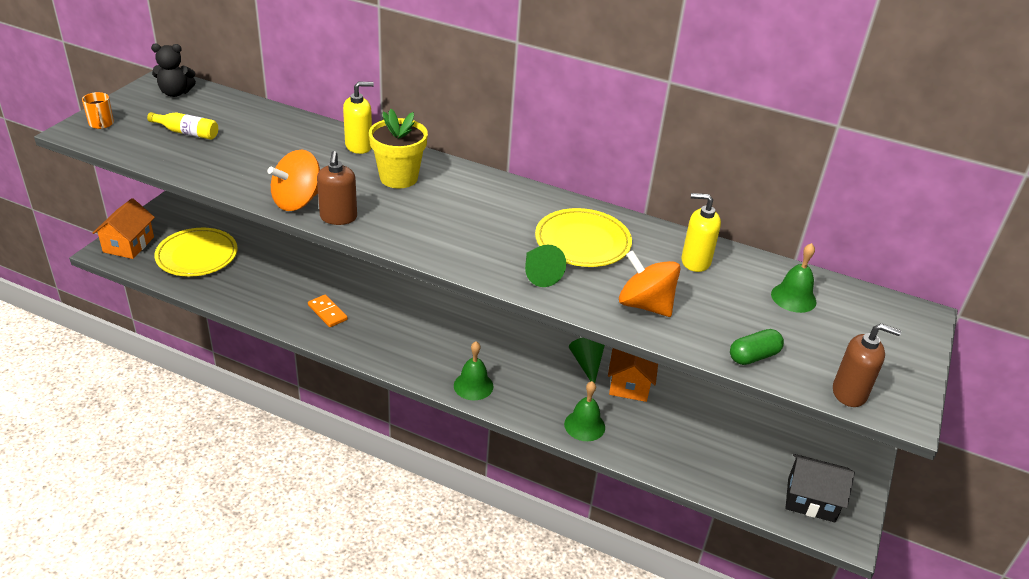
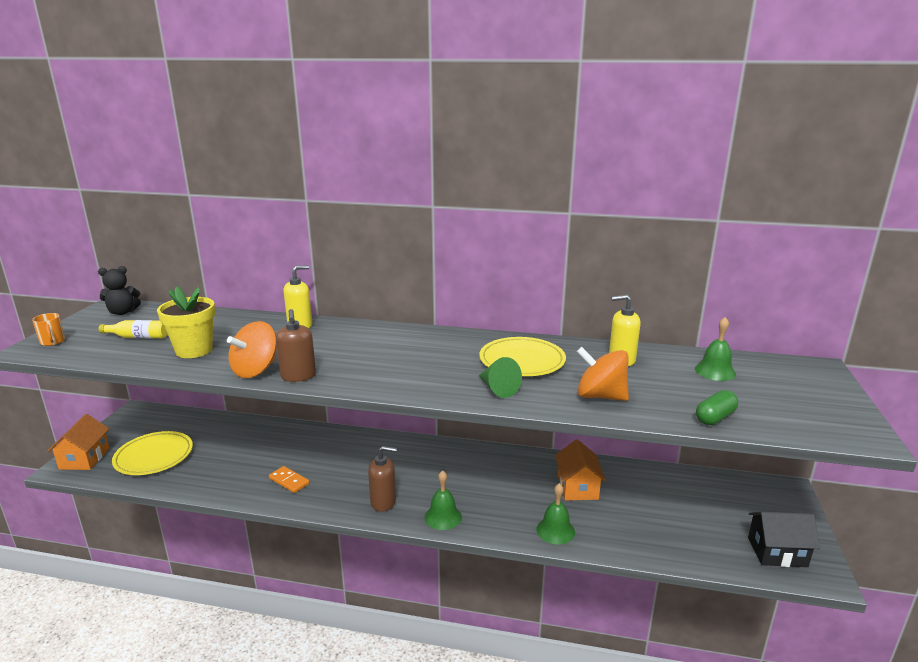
camera: 10 degrees left, 15 degrees down
(398, 178) = (343, 341): yellow flower pot -> yellow flower pot (194, 350)
(587, 364) = (535, 479): green cone -> none
(849, 393) = (812, 430): brown soap dispenser -> brown soap dispenser (383, 502)

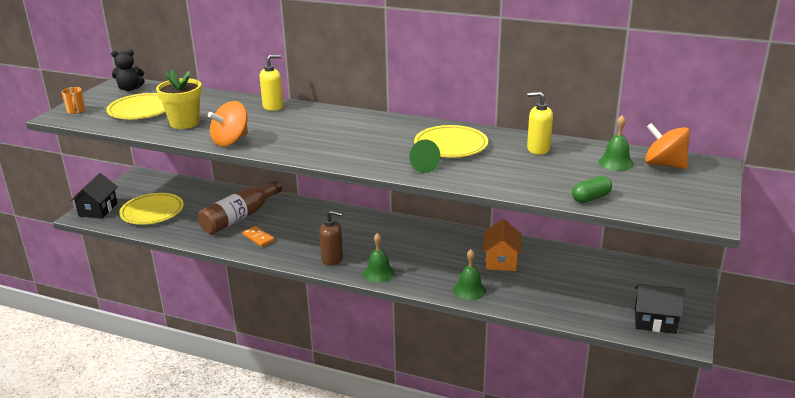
camera: 10 degrees right, 5 degrees up
(84, 458) = (98, 210): orange house -> black house
(138, 337) = (141, 110): yellow bottle -> yellow plate
(263, 455) = (240, 217): none -> brown bottle
(298, 376) = (263, 147): brown soap dispenser -> none
(600, 396) = (503, 176): orange spinning top -> orange spinning top (664, 164)

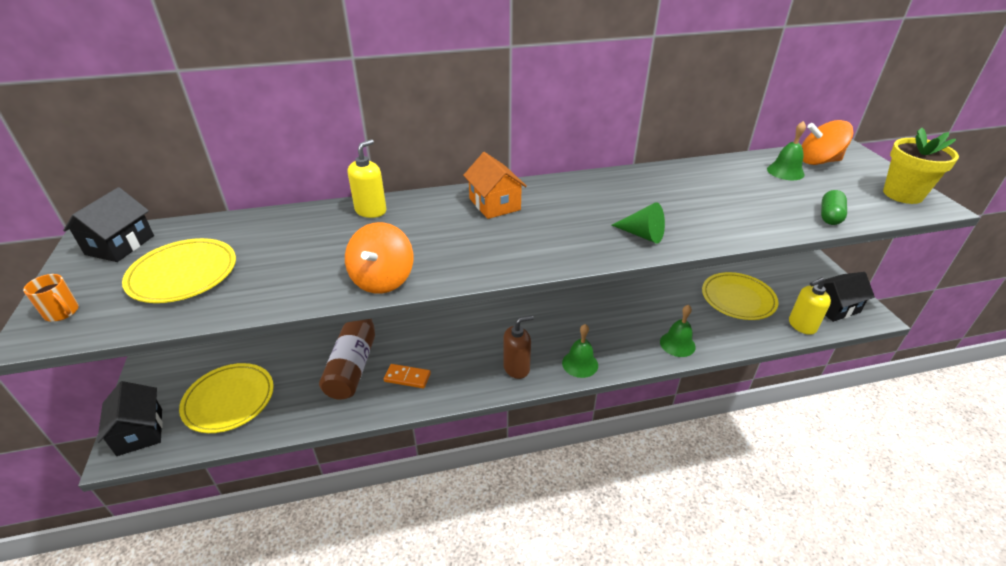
camera: 35 degrees left, 10 degrees up
(130, 89) = (120, 245): black teddy bear -> black house
(184, 123) = (279, 274): yellow flower pot -> yellow flower pot (902, 194)
(451, 145) = (631, 199): yellow plate -> yellow plate (738, 299)
(501, 260) = (663, 299): orange house -> orange house (494, 204)
(538, 149) = (708, 177): yellow soap dispenser -> yellow soap dispenser (802, 325)

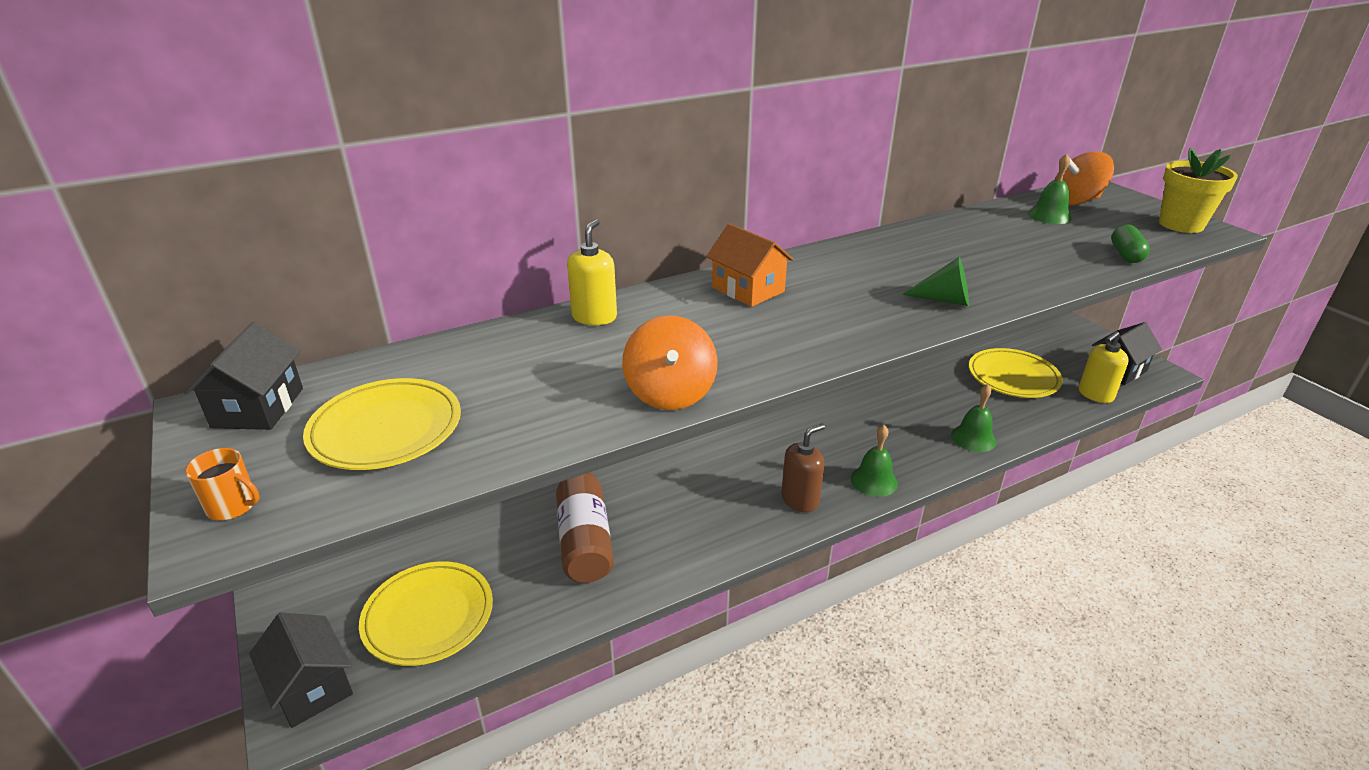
camera: 15 degrees left, 5 degrees down
(407, 377) = (666, 538): orange domino -> none

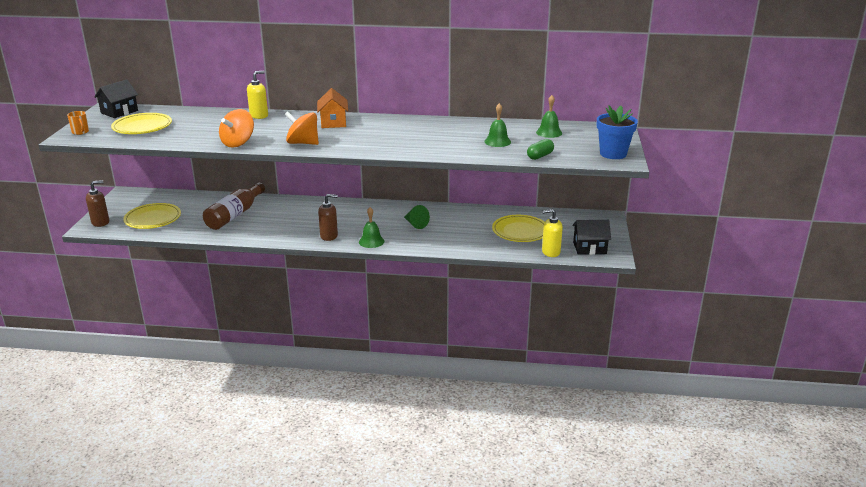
camera: 35 degrees right, 5 degrees down
(311, 686) = (100, 222): black house -> brown soap dispenser
(944, 300) = (404, 147): green cone -> green cone (415, 224)
(973, 438) = (447, 244): green bell -> green bell (497, 141)
(1075, 201) = (583, 131): orange spinning top -> orange spinning top (303, 143)
(1181, 224) = (613, 154): yellow flower pot -> blue flower pot

